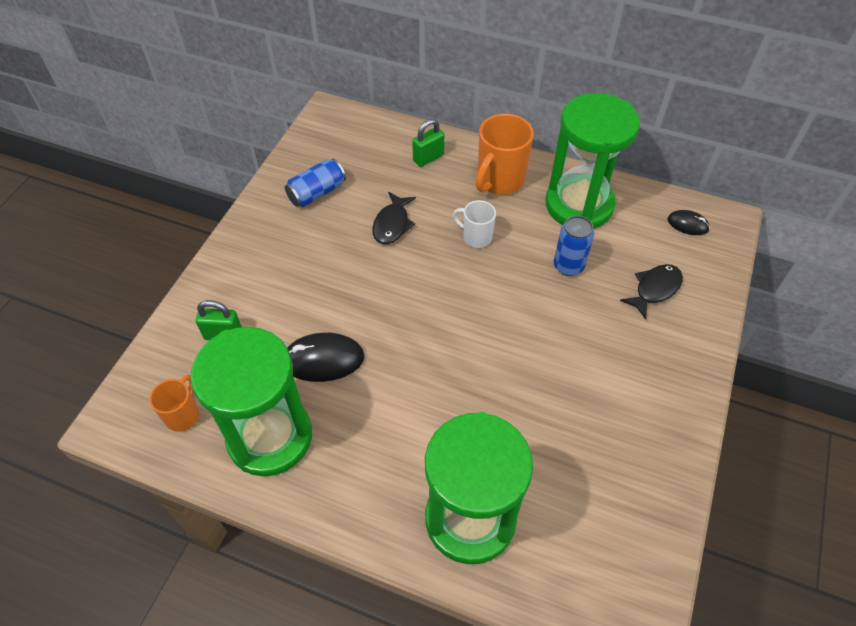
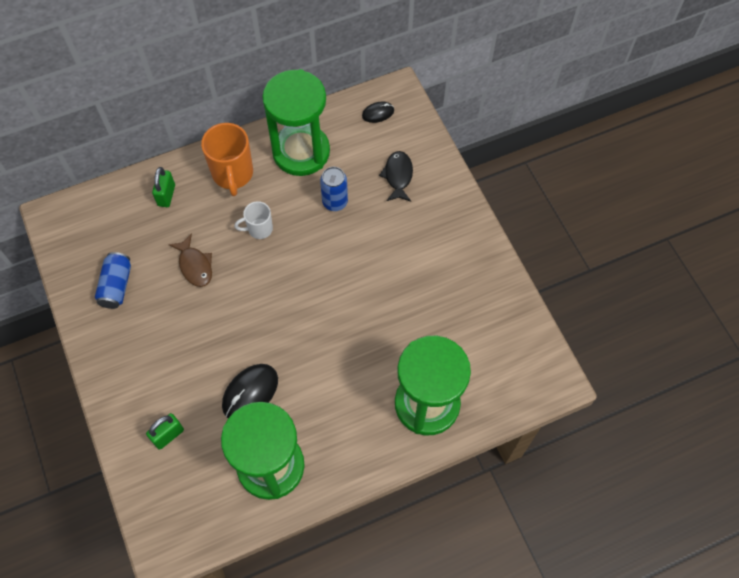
camera: 45 degrees left, 10 degrees up
(183, 415) = (202, 504): orange mug -> none
(392, 224) = (195, 265): black fish -> brown fish

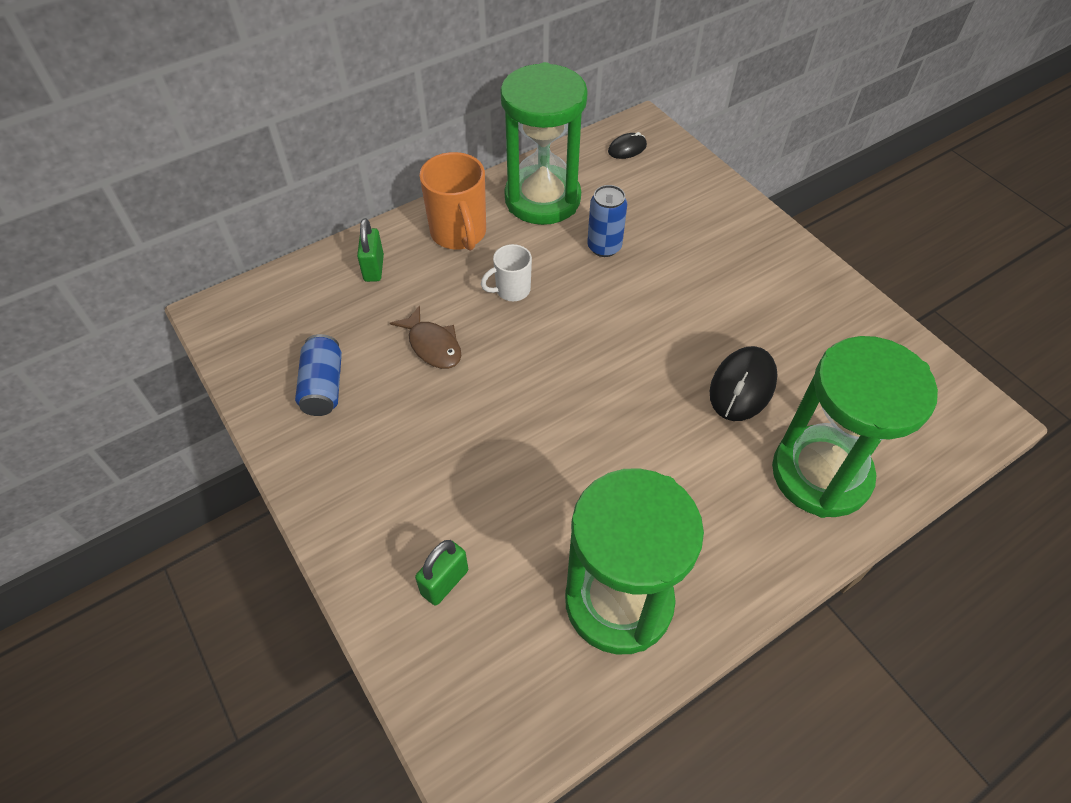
camera: 10 degrees left, 10 degrees down
(250, 393) = (556, 499): black mouse -> black mouse (742, 386)
(398, 176) = (676, 209): black fish -> none

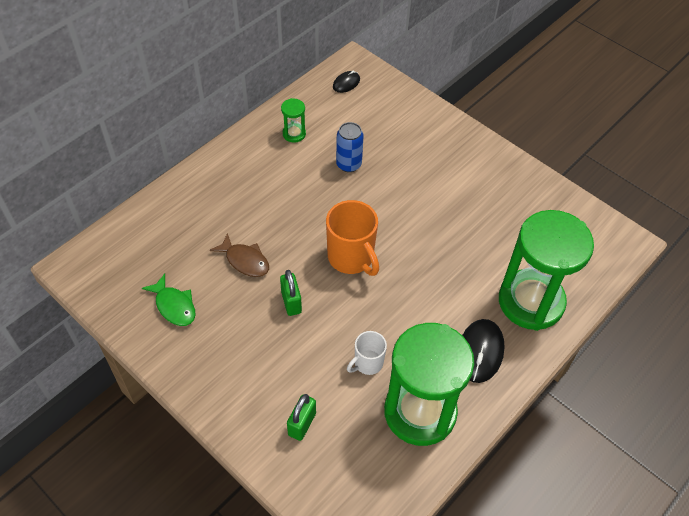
camera: 15 degrees left, 0 degrees up
(323, 386) = (174, 306): blue can -> green fish
(374, 268) = (183, 210): green padlock -> green padlock (291, 302)
(459, 234) = (239, 172): orange mug -> orange mug (351, 258)
(511, 290) = (290, 209): white mug -> white mug (367, 363)
(542, 199) = (294, 134): green hourglass -> green hourglass, size x0.40
(742, 386) = (468, 250): black mouse -> black mouse (480, 352)

